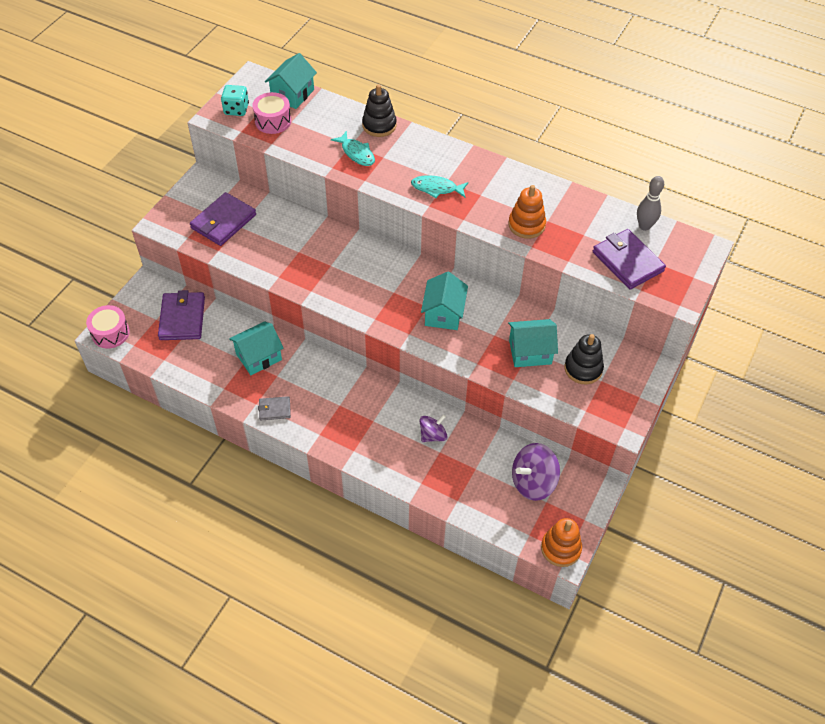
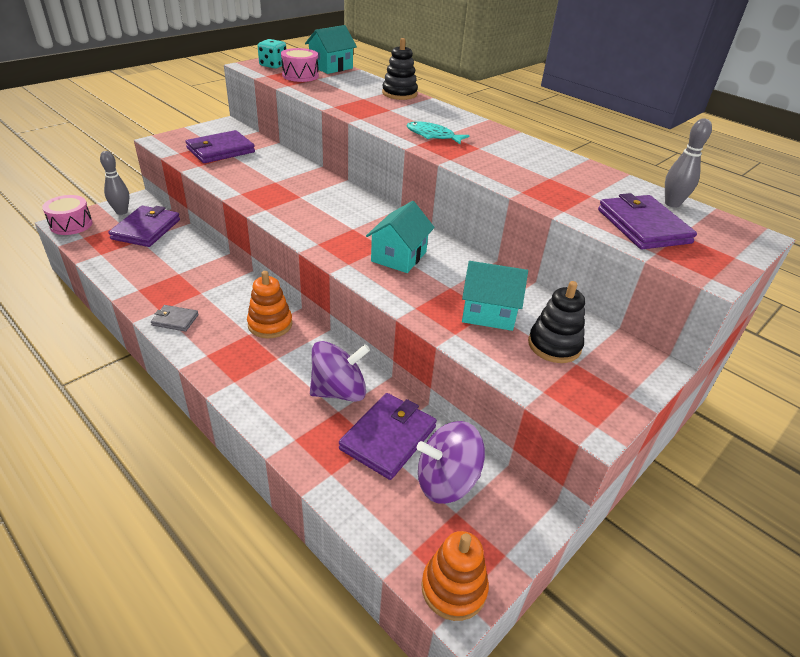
camera: 15 degrees right, 15 degrees down
(144, 303) = (121, 212): none -> grey bowling pin
(258, 356) = (194, 273): turquoise house -> none
(356, 153) = (365, 103): turquoise fish -> none
(433, 435) = (339, 391): purple spinning top -> purple spinning top, size x1.59
(483, 462) = (388, 438): none -> purple wallet
(526, 225) = (522, 176): orange stacking toy -> orange stacking toy (270, 324)

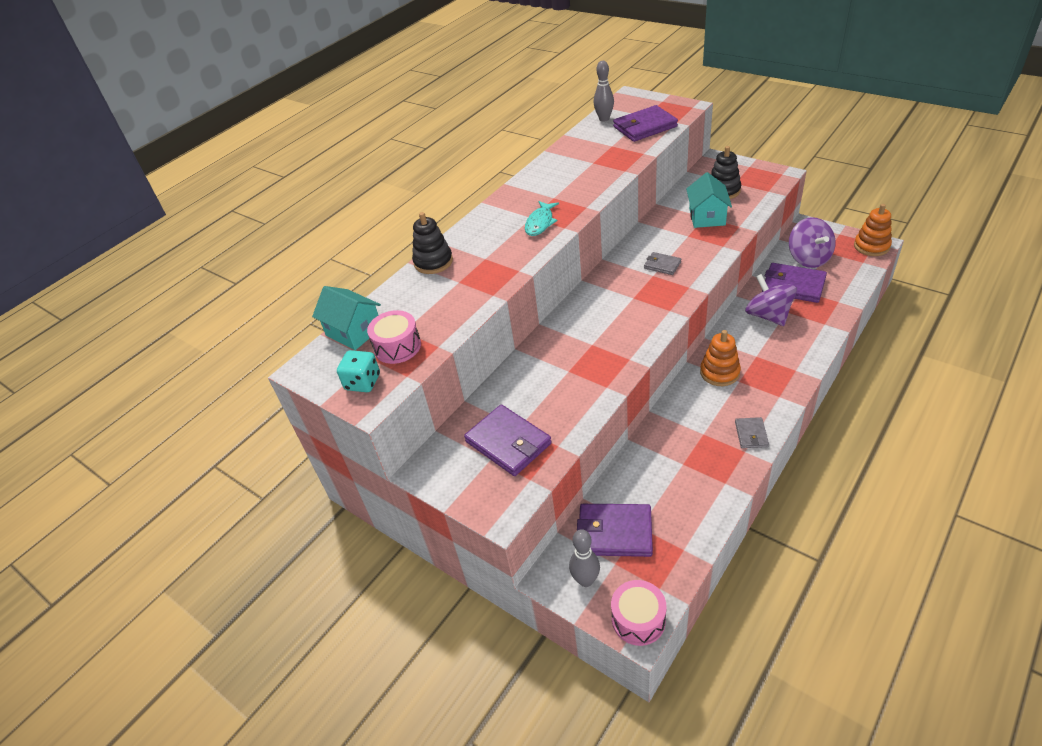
camera: 90 degrees left, 5 degrees up
(399, 256) = (662, 265): turquoise house -> grey wallet

